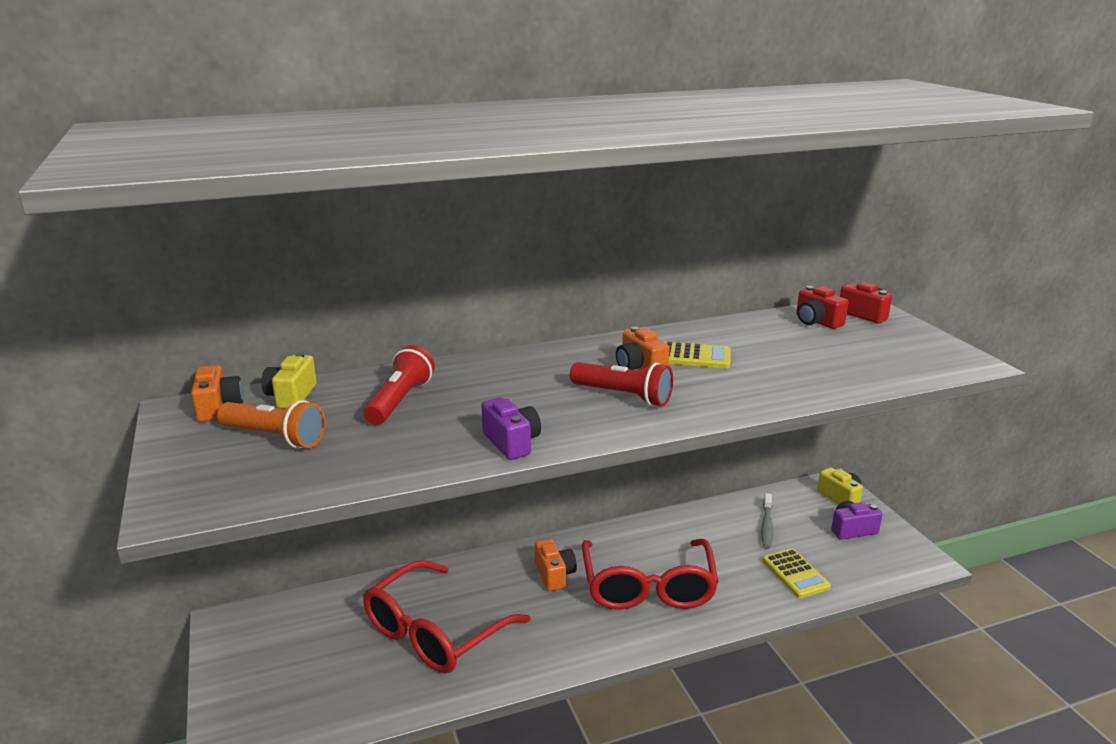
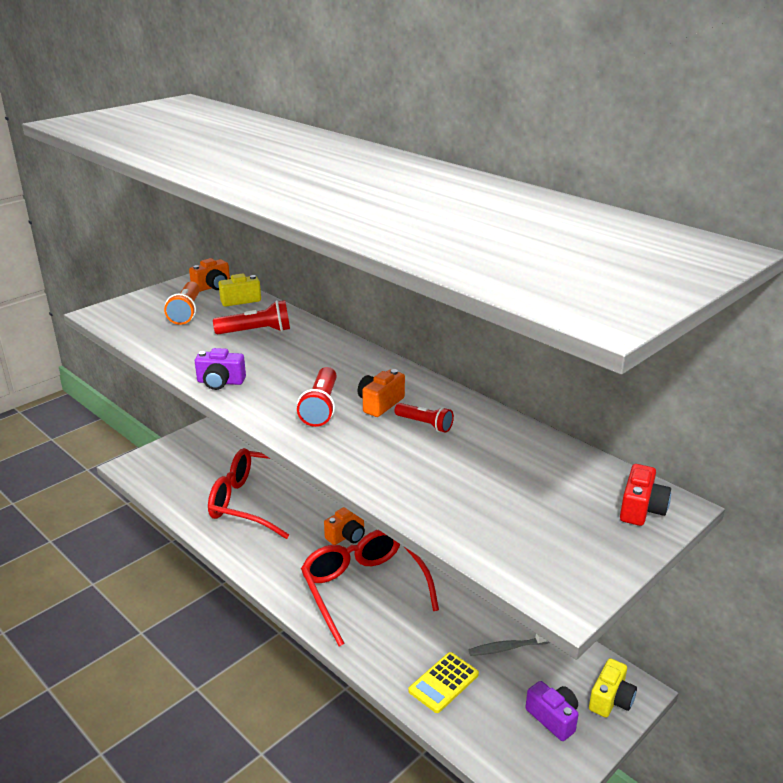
camera: 65 degrees right, 5 degrees up
(512, 443) = (220, 382): purple camera -> purple camera turned 60 degrees clockwise
(648, 586) = (364, 589): red glasses -> red glasses turned 90 degrees clockwise
(694, 357) = (425, 424): yellow calculator -> red flashlight
(817, 322) = (582, 479): red camera -> none

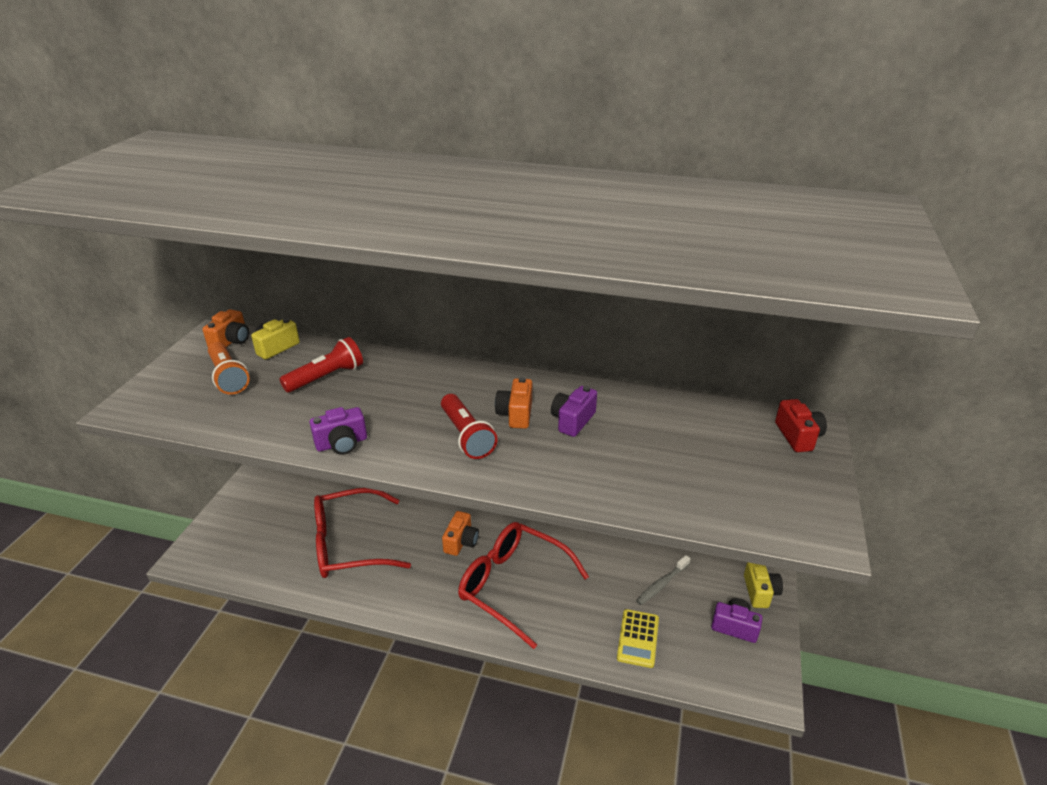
camera: 30 degrees left, 5 degrees up
(425, 424) = (572, 421): red flashlight -> purple camera

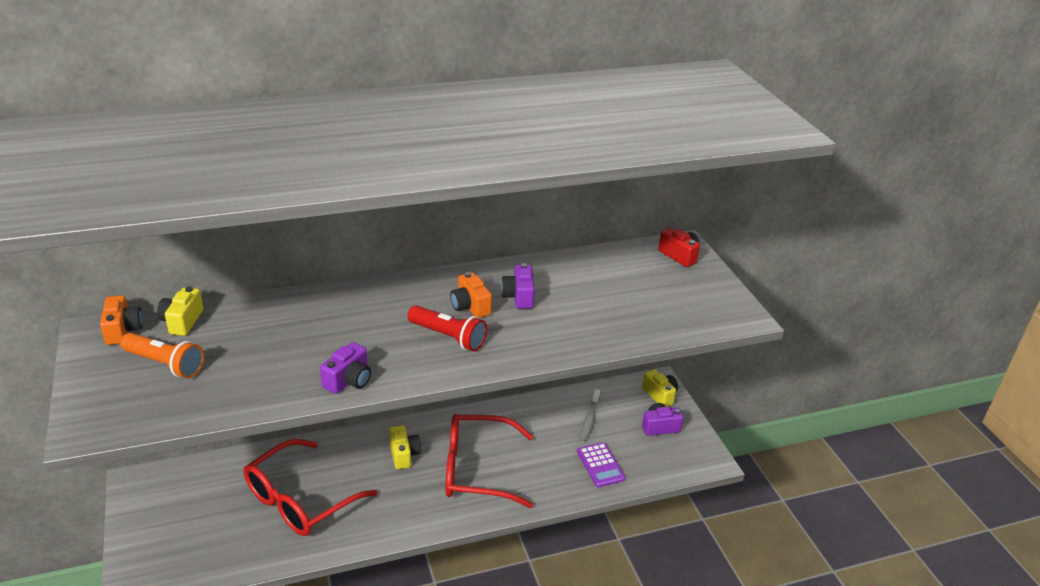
camera: 35 degrees left, 0 degrees up
(326, 377) = (268, 331): red flashlight -> none
(461, 542) = (404, 454): orange camera -> yellow camera
(638, 638) = (600, 465): yellow calculator -> purple calculator

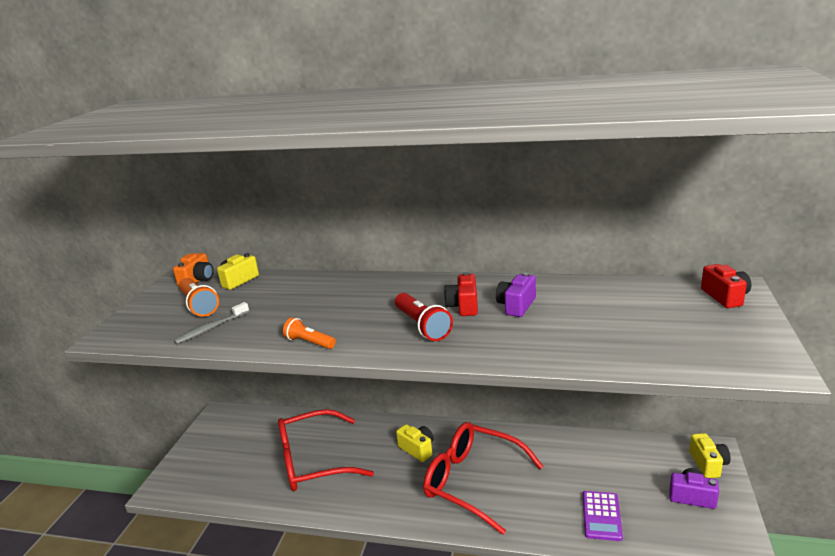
camera: 35 degrees right, 10 degrees down
(349, 380) = (309, 342): purple camera -> orange flashlight
(404, 454) = (417, 449): yellow camera -> yellow camera turned 60 degrees counterclockwise
(470, 306) = (463, 306): orange camera -> red camera
(589, 419) = (613, 467): grey toothbrush -> grey toothbrush (211, 328)

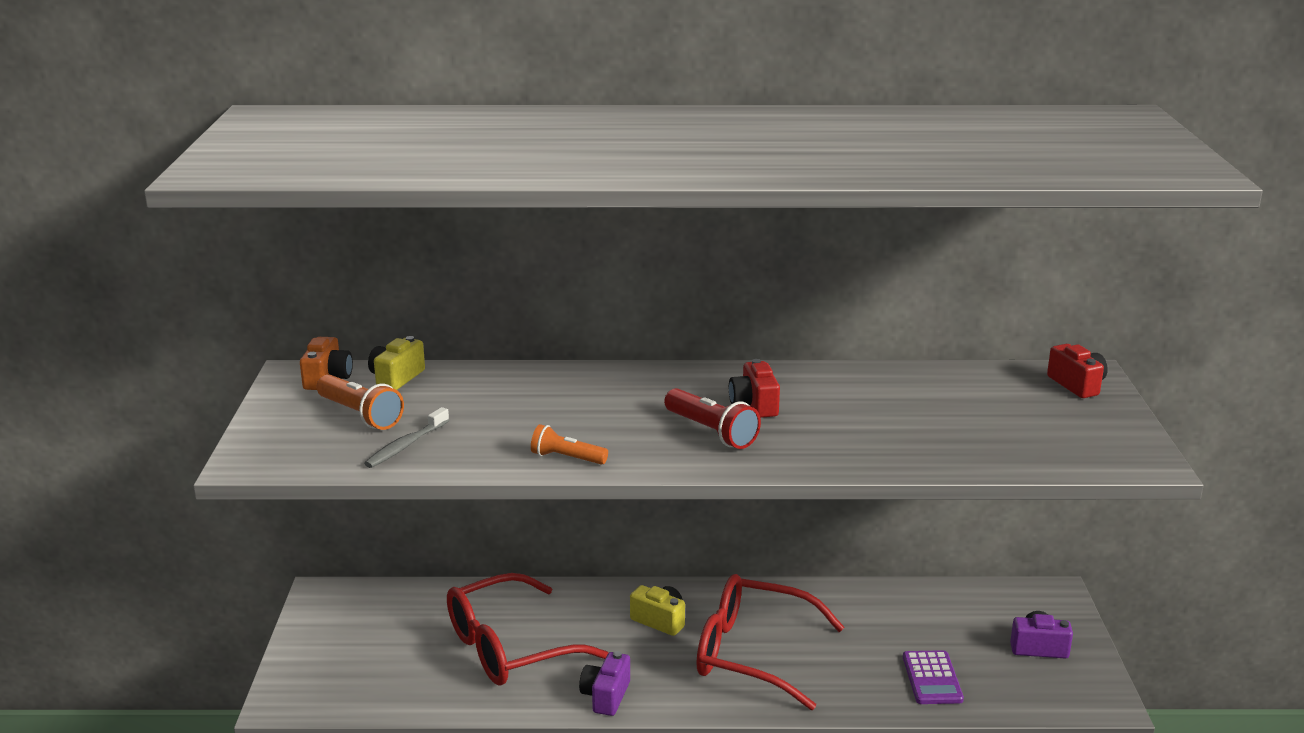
camera: 15 degrees left, 0 degrees up
(516, 306) = (824, 402): purple camera -> purple camera (606, 696)
(708, 464) = (1052, 609): yellow camera -> none

